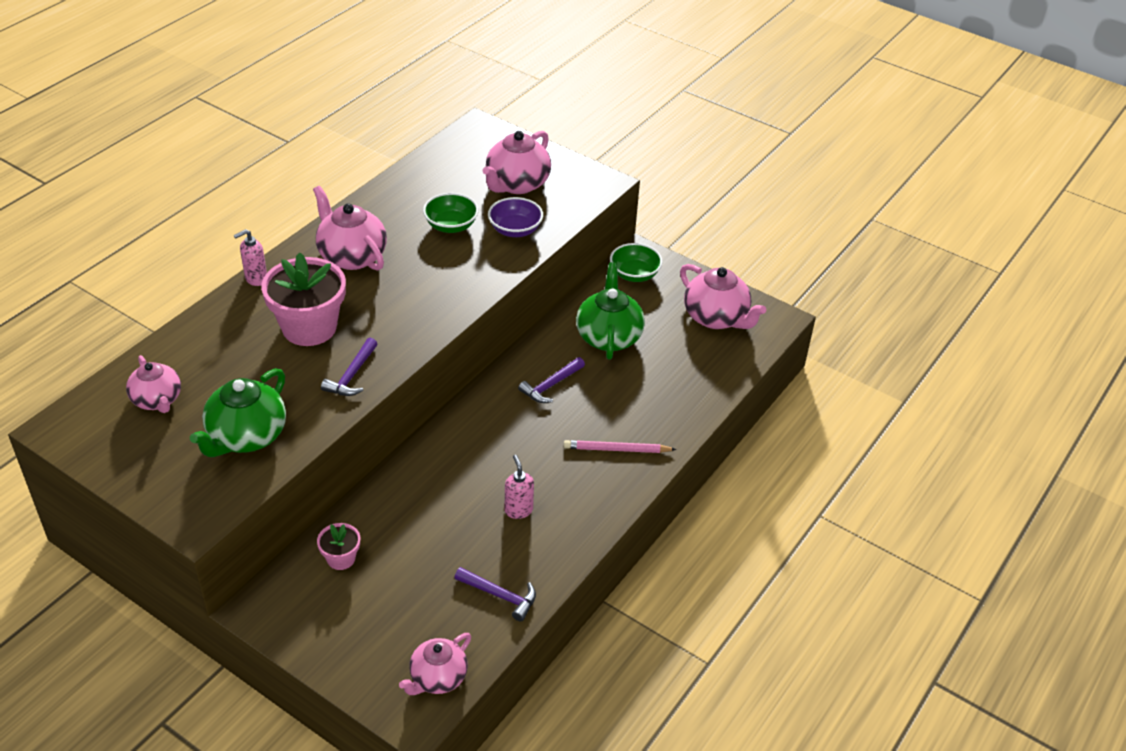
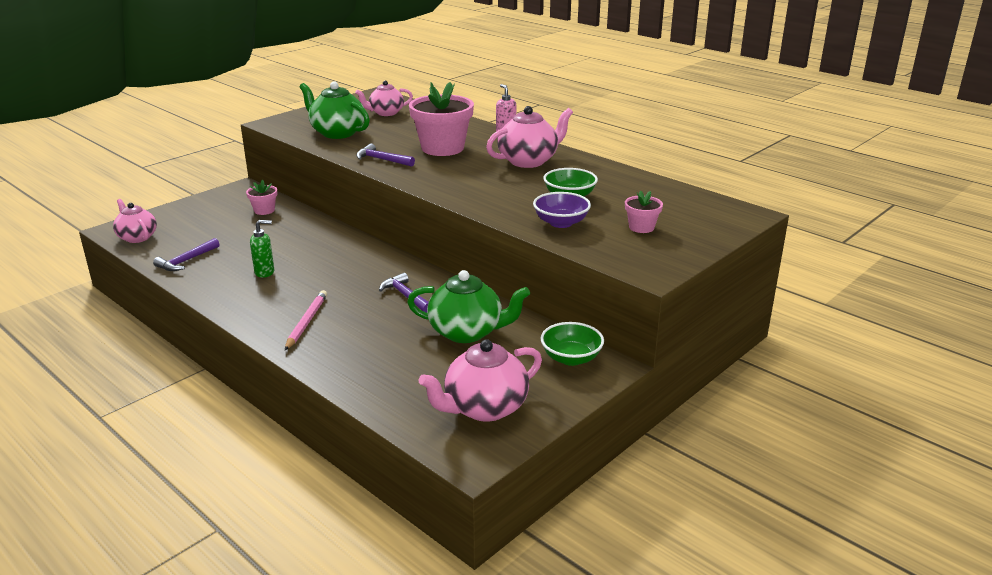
camera: 100 degrees right, 15 degrees down
(516, 184) = (641, 227): pink teapot -> pink flower pot
(518, 510) = (265, 272): pink soap dispenser -> green soap dispenser

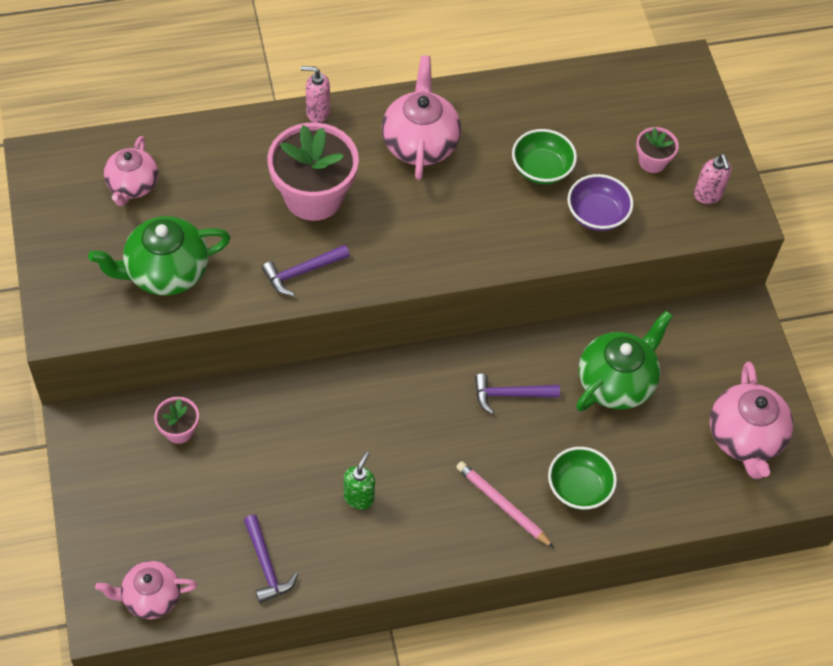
camera: 60 degrees left, 30 degrees up
(571, 358) = (713, 331): green bowl -> green bowl (579, 488)
(647, 254) = (708, 195): none -> pink soap dispenser

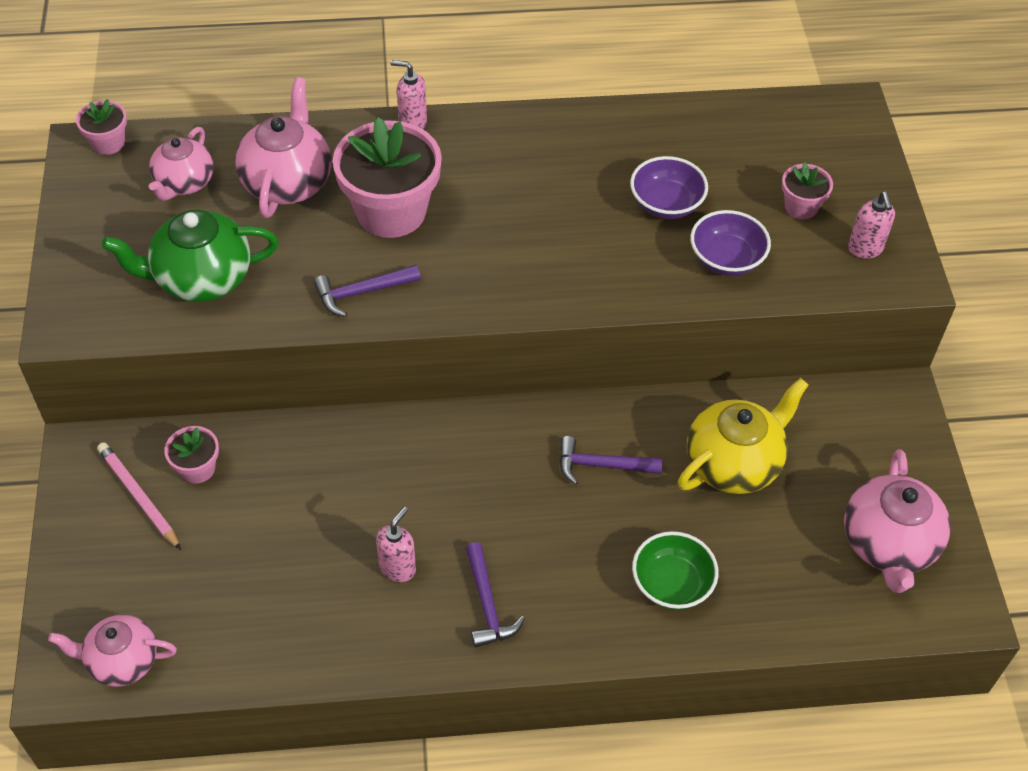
camera: 10 degrees right, 5 degrees down
(58, 153) = (108, 143): none -> pink flower pot
(266, 565) = (270, 637): purple hammer -> purple hammer (487, 604)
(359, 497) = (398, 568): green soap dispenser -> pink soap dispenser
(420, 143) = (526, 165): pink teapot -> pink teapot (288, 182)
(502, 504) = (573, 594): pink pencil -> pink pencil (139, 496)
(541, 169) = (666, 204): green bowl -> purple bowl
(616, 382) = (734, 463): green teapot -> yellow teapot

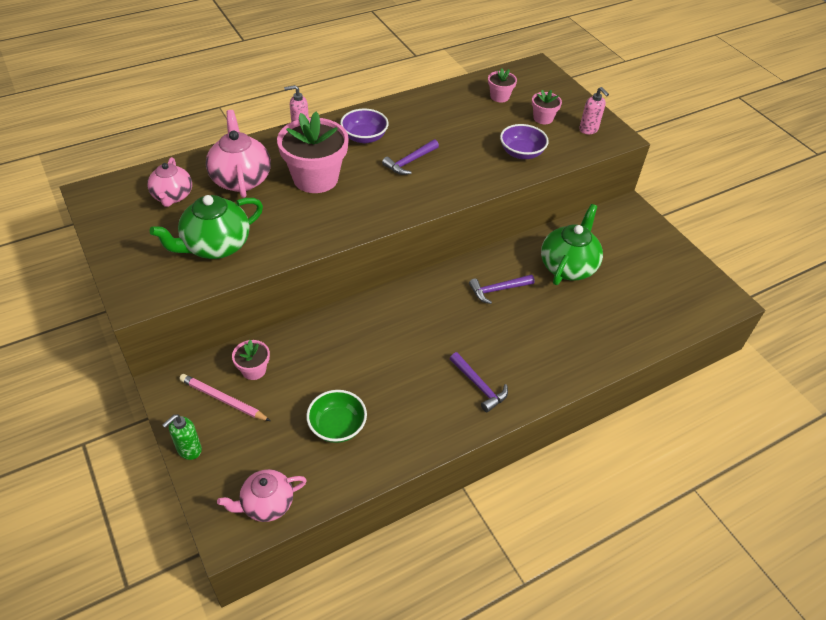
camera: 25 degrees left, 5 degrees down
(65, 550) = (189, 450): none -> green soap dispenser
(108, 143) = (107, 187): pink flower pot -> pink flower pot (499, 97)
(361, 292) = (324, 225): purple hammer -> purple hammer (409, 162)
(398, 568) = (414, 384): pink soap dispenser -> none
(666, 204) = (471, 135): purple bowl -> purple bowl (364, 137)
(672, 584) = (574, 339): green bowl -> green bowl (337, 426)
(734, 463) = (568, 266): yellow teapot -> green teapot
(888, 544) = (671, 281): pink teapot -> none

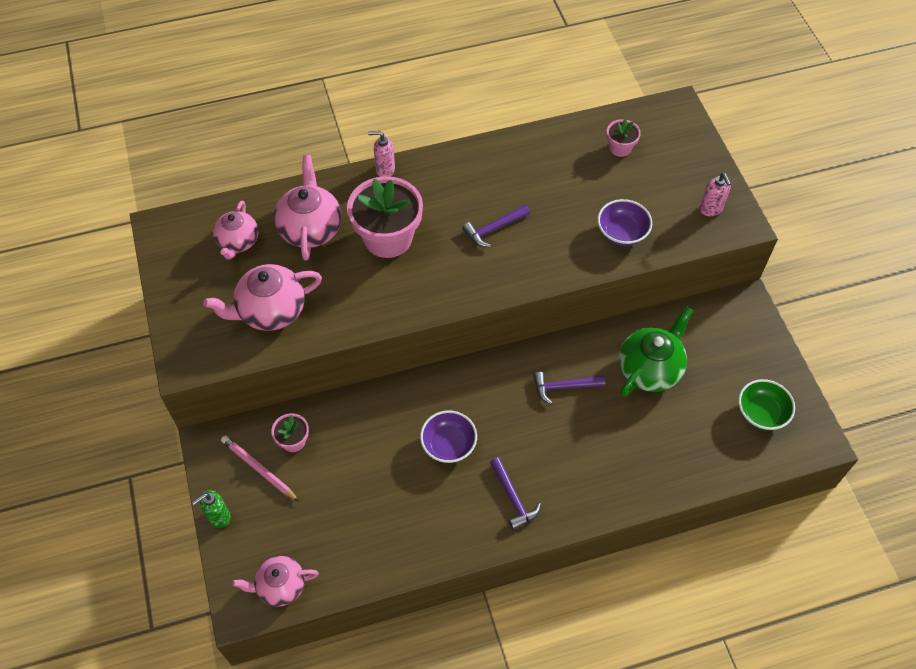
camera: 15 degrees right, 10 degrees up
(215, 246) = (270, 311): green teapot -> pink teapot
(337, 426) = (362, 517): green bowl -> green bowl (761, 413)
(364, 137) = (452, 188): purple bowl -> purple bowl (448, 444)
(543, 118) = (662, 186): pink flower pot -> none

